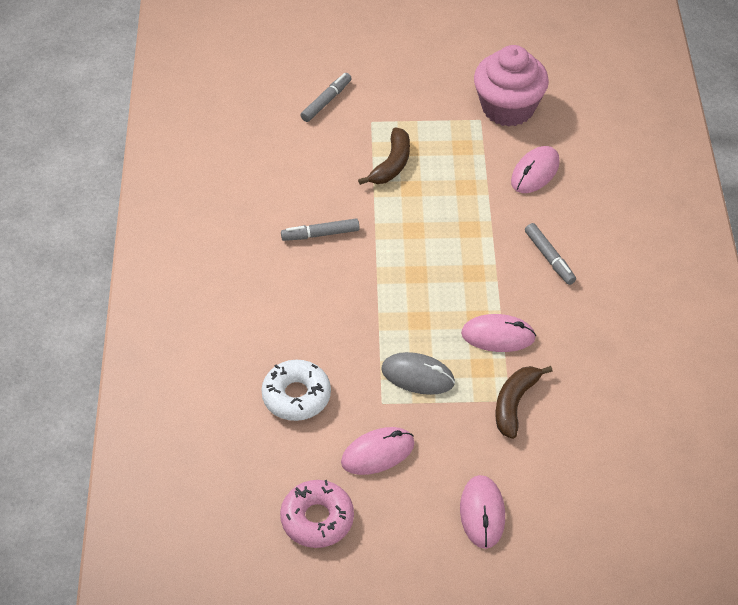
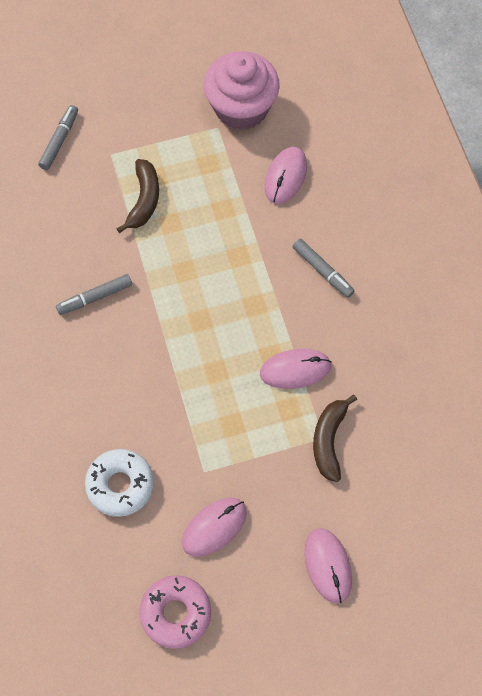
camera: 15 degrees left, 15 degrees up
(418, 376) = (230, 433): grey mouse -> none

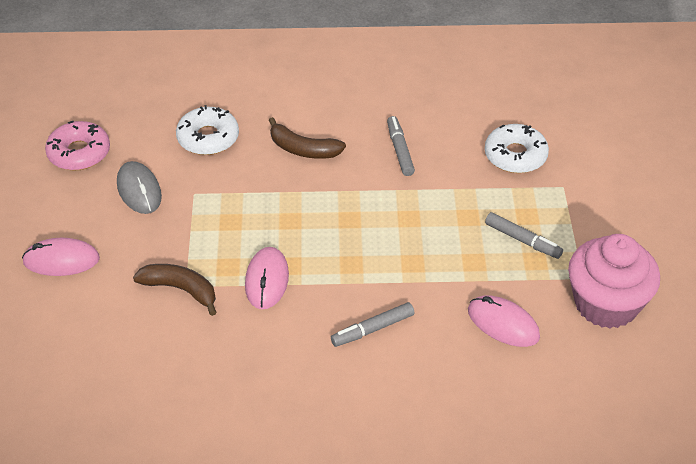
camera: 105 degrees right, 20 degrees down
(59, 141) = (587, 152): grey marker -> grey marker (522, 240)
(78, 197) = (515, 155): none -> white donut
(144, 200) = (501, 202): brown banana -> brown banana (303, 149)
(214, 527) = (139, 190): pink mouse -> grey mouse

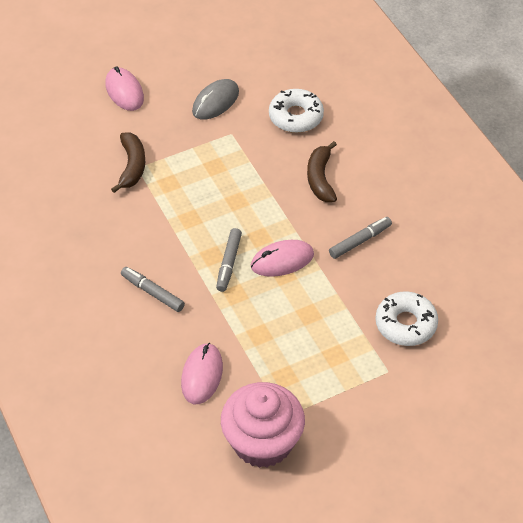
camera: 65 degrees right, 5 degrees up
(79, 153) = (233, 52): pink donut -> none
(267, 280) = (167, 211): pink mouse -> pink mouse (282, 260)
(522, 240) = (303, 360): grey marker -> grey marker (228, 263)

